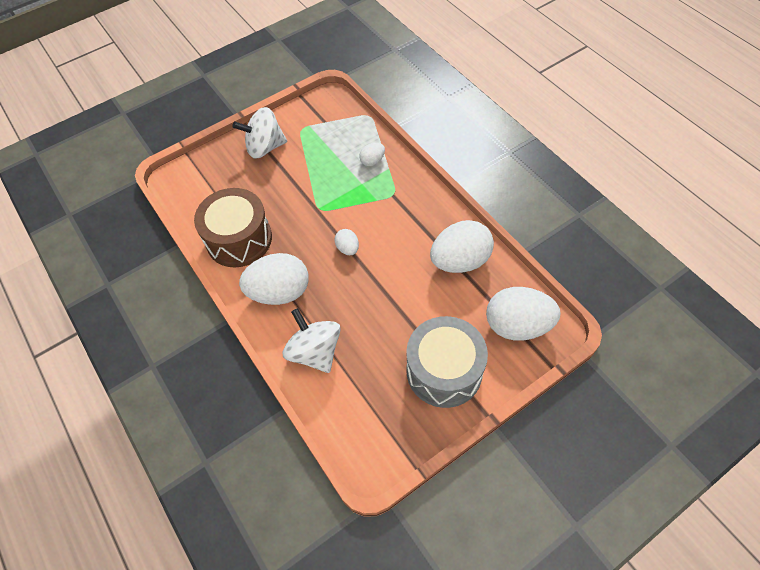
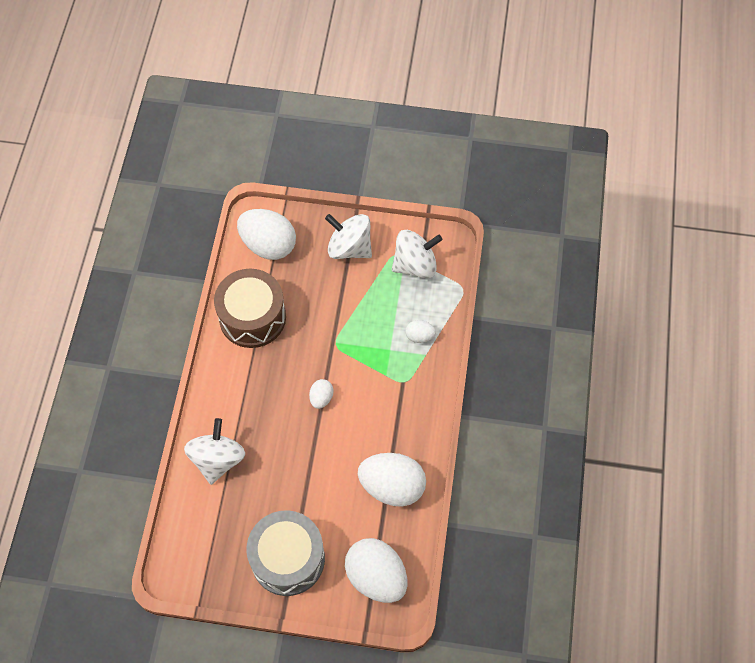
camera: 40 degrees right, 5 degrees up
(279, 292) = (239, 389): white egg -> white egg (268, 245)
(322, 125) = (415, 265): none -> white spinning top

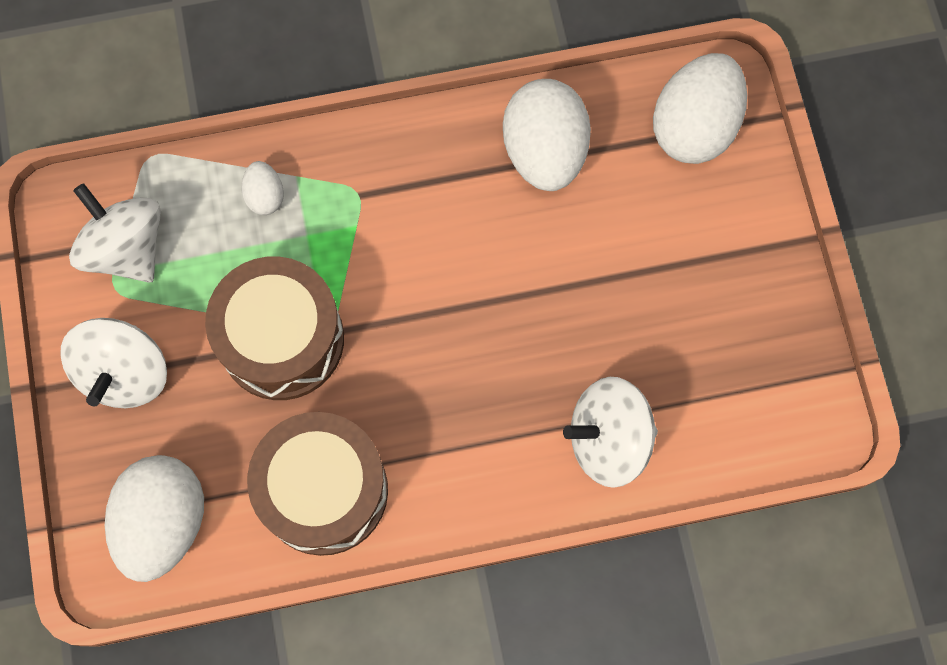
camera: 110 degrees left, 10 degrees up
(288, 559) = (722, 264): grey drum -> none
(321, 398) = (435, 313): white egg -> none
(337, 321) = (282, 339): none -> brown drum

